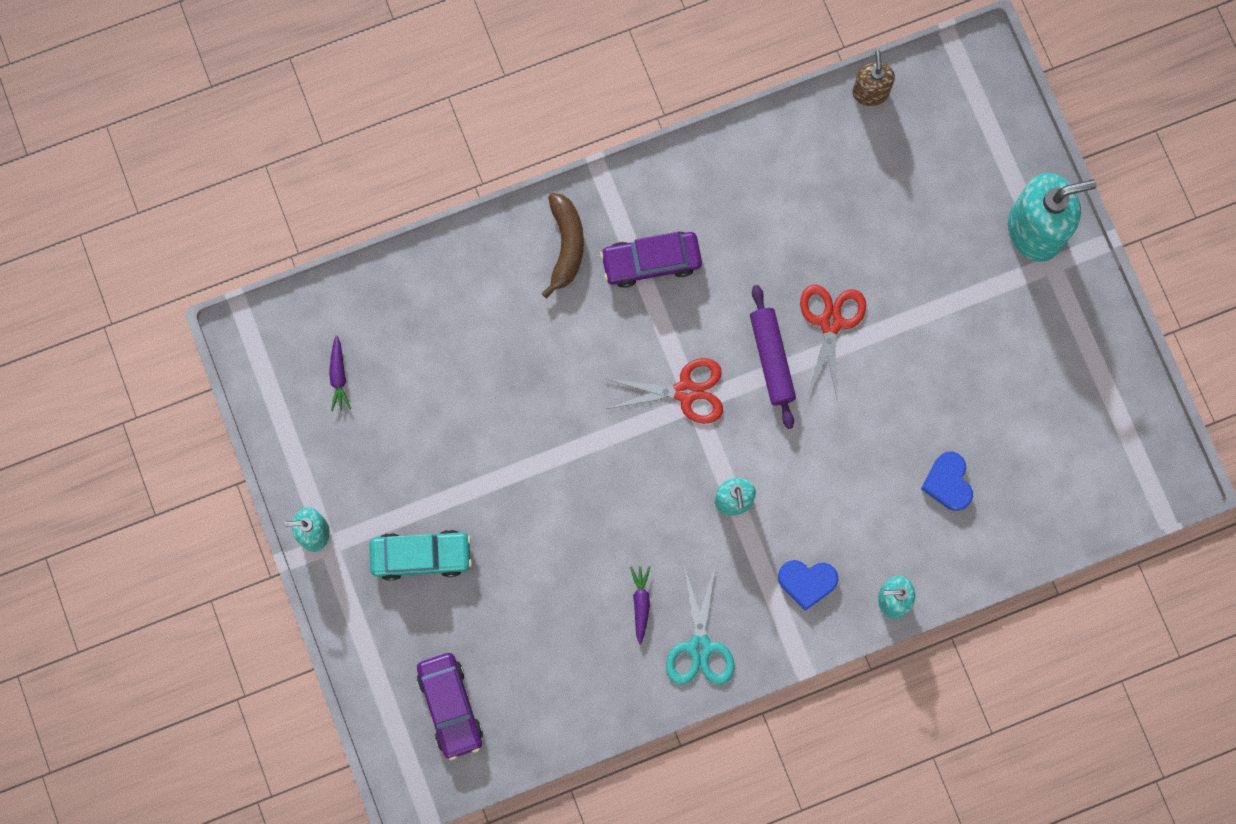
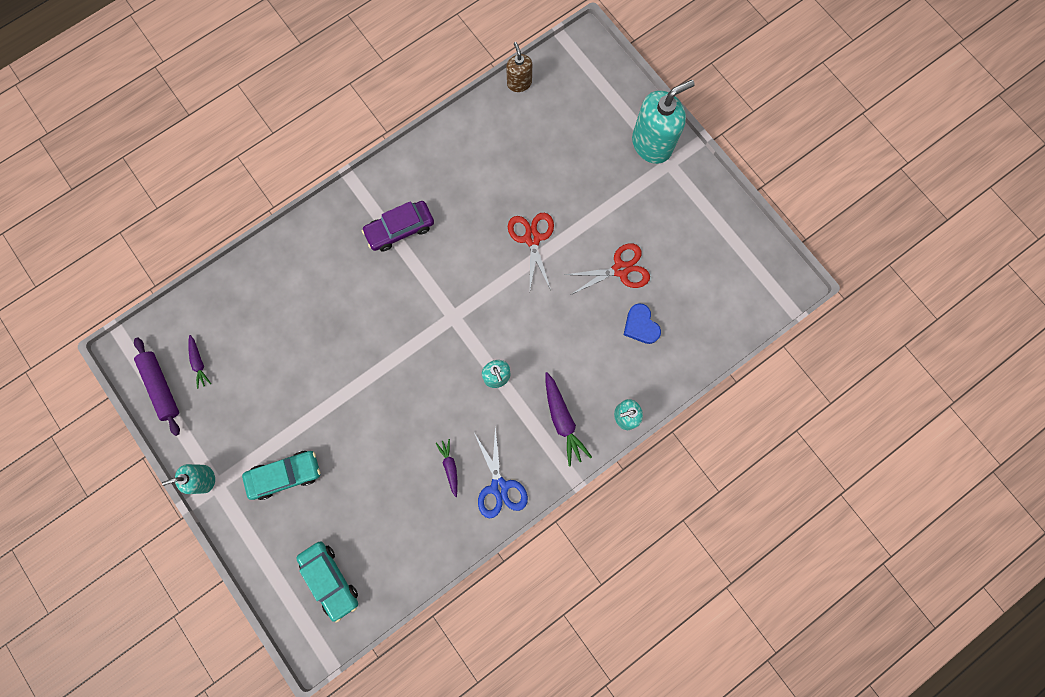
camera: 15 degrees left, 0 degrees up
(450, 706) = (330, 579): purple car -> turquoise car
(566, 246) = (339, 233): brown banana -> none
(685, 391) = (445, 310): red scissors -> red scissors (620, 269)
(700, 647) = (499, 487): turquoise scissors -> blue scissors
(772, 359) = (499, 273): purple rolling pin -> purple rolling pin (161, 387)
(807, 582) = (562, 420): blue heart -> purple carrot

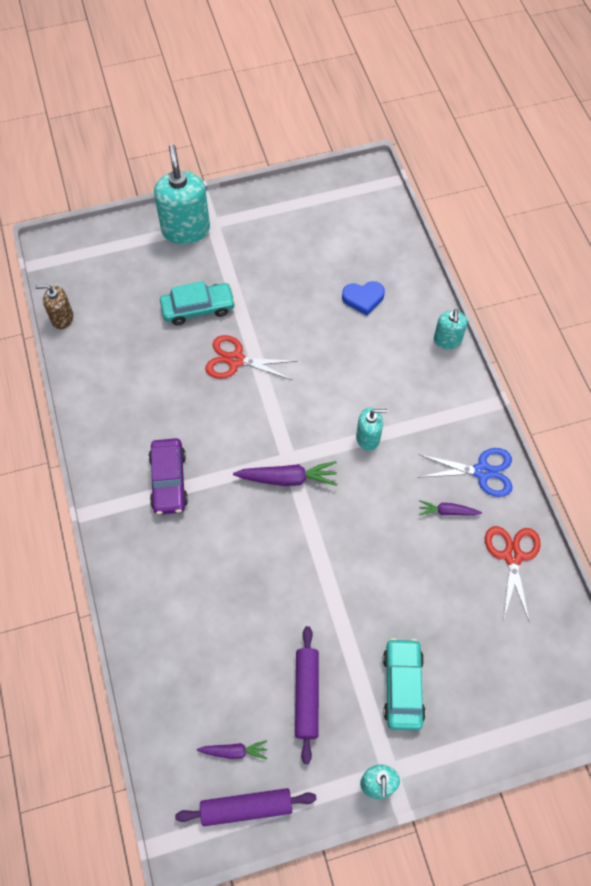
camera: 70 degrees left, 15 degrees down
(257, 402) = (307, 695): none -> purple rolling pin
(330, 579) = (533, 670): turquoise car -> turquoise car (198, 308)
(562, 420) = (433, 394): purple carrot -> purple carrot (288, 478)
(620, 269) = (300, 296): red scissors -> red scissors (512, 556)

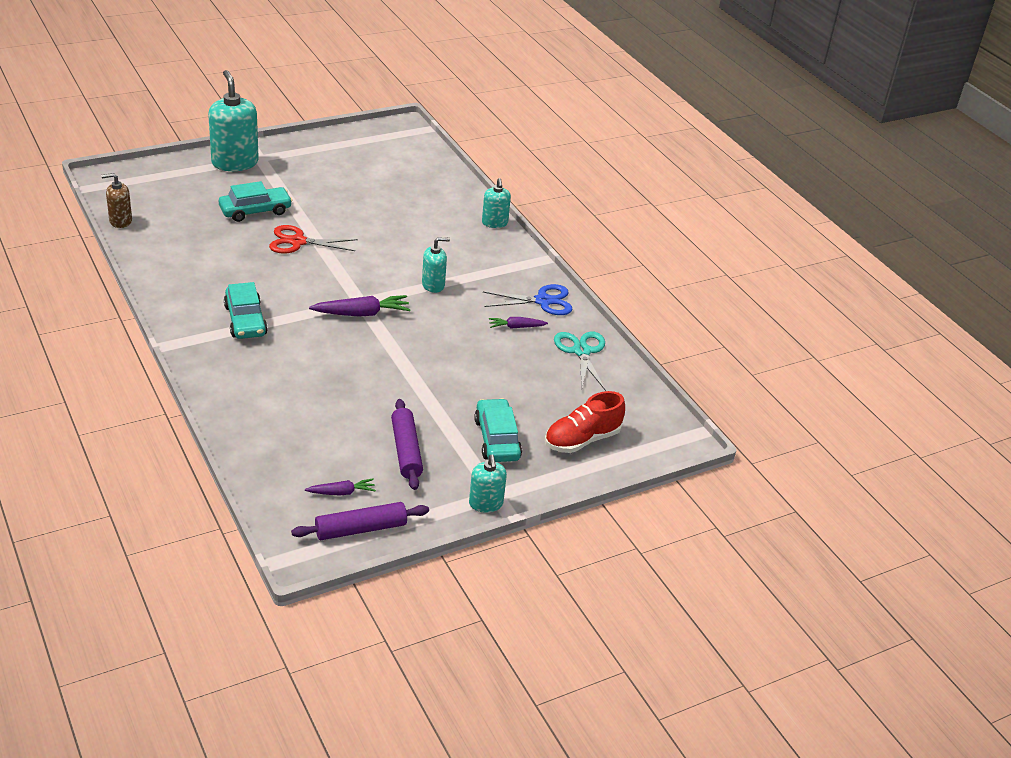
camera: 15 degrees left, 25 degrees down
(169, 481) = (245, 320): purple car -> turquoise car
(363, 298) = (412, 200): blue heart -> none
(492, 696) = (582, 440): none -> red shoe
(512, 556) = (581, 351): red scissors -> turquoise scissors

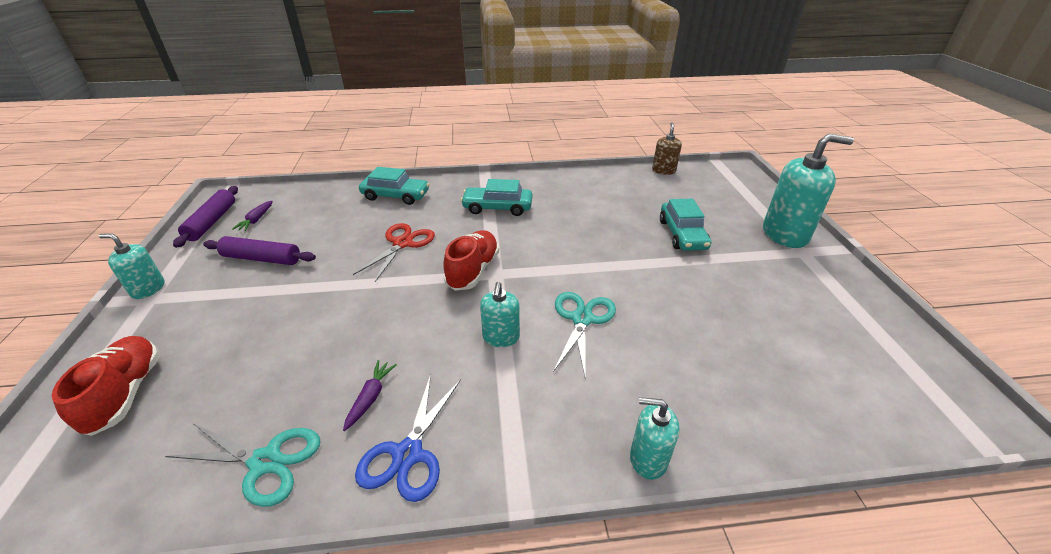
camera: 115 degrees right, 0 degrees up
(298, 242) = (618, 251): red scissors -> red scissors (402, 243)
(362, 314) = (473, 271): purple carrot -> red shoe
(395, 253) = (582, 319): none -> turquoise scissors
(497, 439) = (210, 319): turquoise car -> turquoise car (395, 196)

